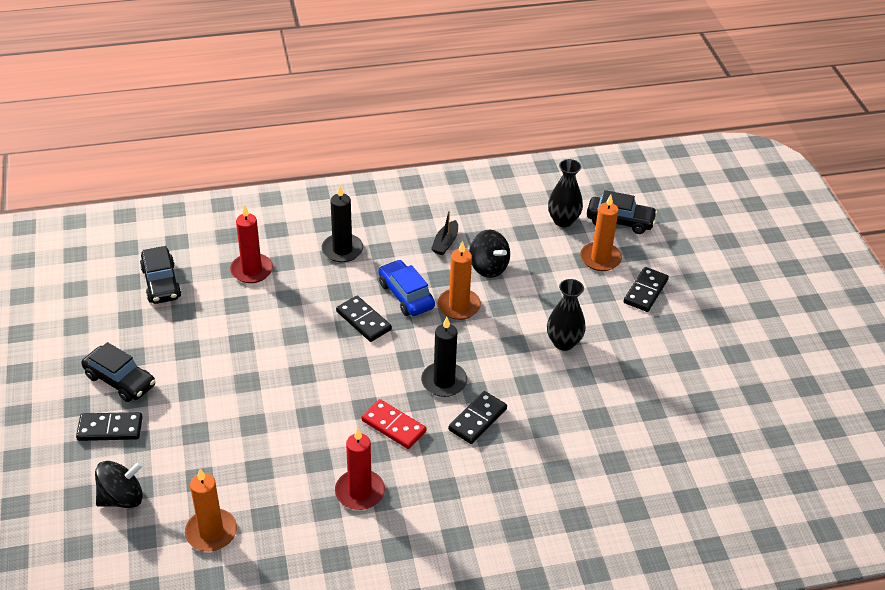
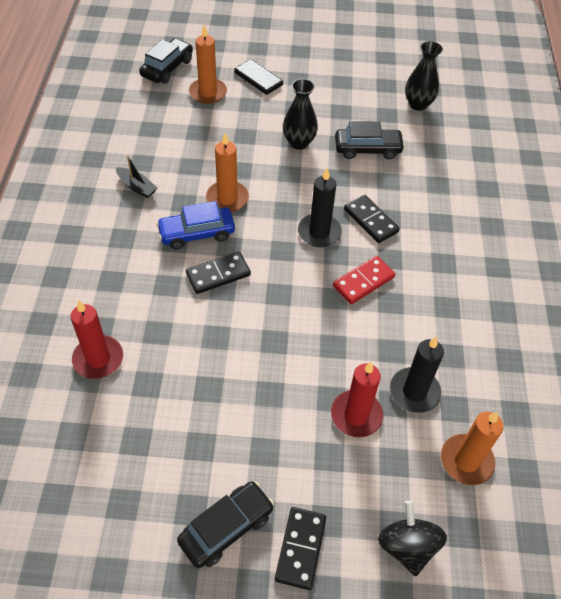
camera: 75 degrees left, 10 degrees up
(161, 283) = (76, 459): black car -> black car (367, 149)
(342, 250) = (106, 270): black candle -> black candle (414, 392)
(360, 492) = (436, 325): red candle -> red candle (356, 415)
(488, 267) = (185, 165): black spinning top -> none
(563, 221) = (148, 101): black vase -> black vase (418, 104)

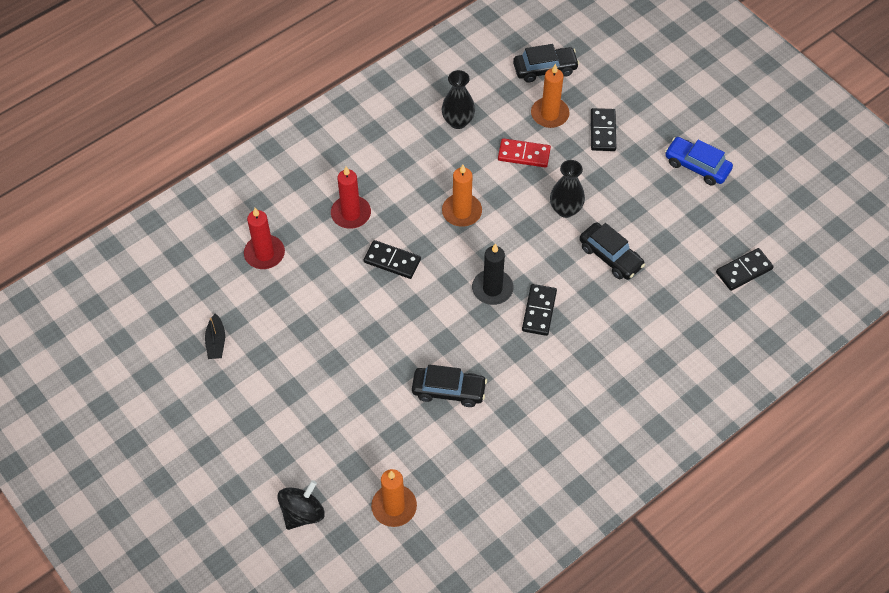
camera: 50 degrees right, 5 degrees up
(137, 187) = (413, 154): black boat -> black boat (216, 342)
(197, 233) = (412, 221): blue car -> blue car (697, 166)
(226, 528) = (225, 410): black car -> black car (449, 390)
(300, 548) = (248, 457): black domino -> black domino (744, 270)
(356, 415) = (365, 421): red candle -> red candle (351, 214)
(363, 282) = (477, 347): red domino -> red domino (524, 155)
(414, 392) = (417, 441): black candle -> none
(418, 104) = (703, 252): black vase -> black vase (458, 121)

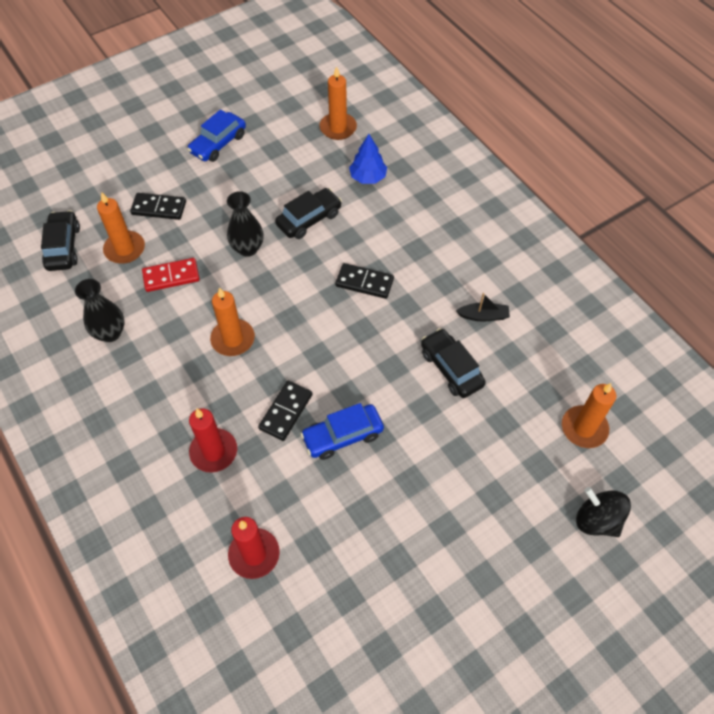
camera: 85 degrees left, 0 degrees up
(216, 342) = (375, 617): black boat -> black boat (483, 316)
(372, 306) = (343, 436): none -> blue car
(449, 390) = (451, 368): black car -> black car turned 45 degrees counterclockwise
(492, 289) = (334, 319): black candle -> none
(524, 155) = (171, 276): red domino -> red domino turned 60 degrees clockwise
(677, 304) = (368, 177): none -> blue tree
(744, 270) = (338, 128): black domino -> orange candle

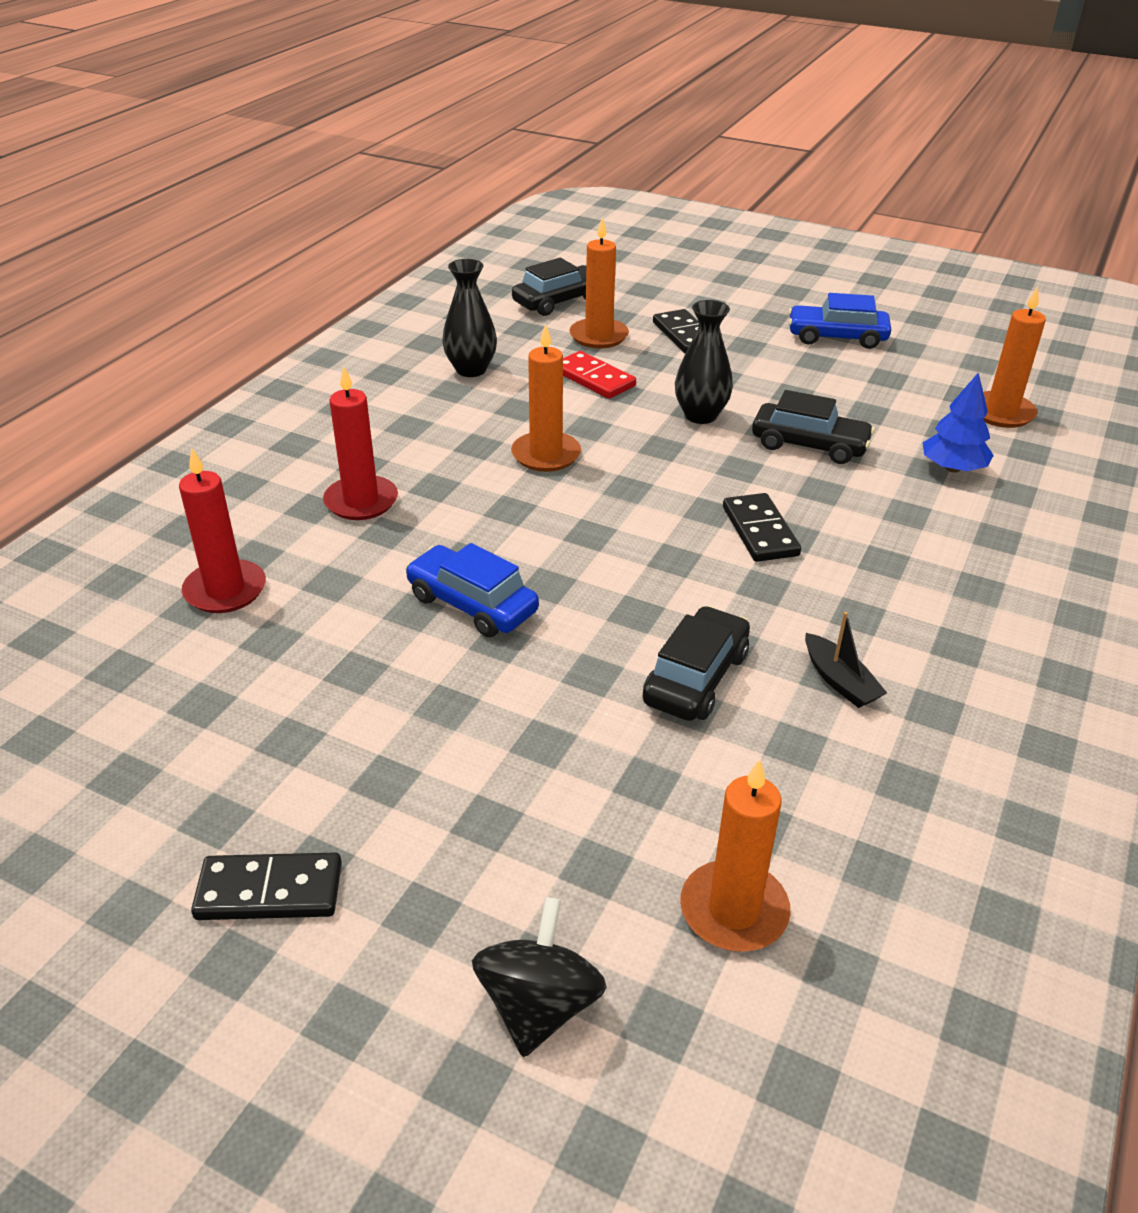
camera: 60 degrees right, 20 degrees down
(286, 412) = (470, 538): black domino -> black domino (269, 891)

